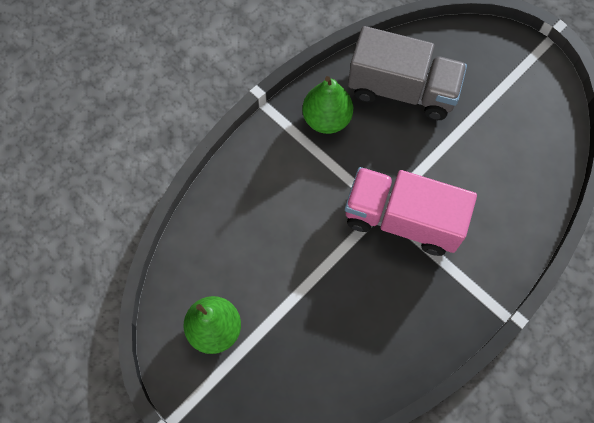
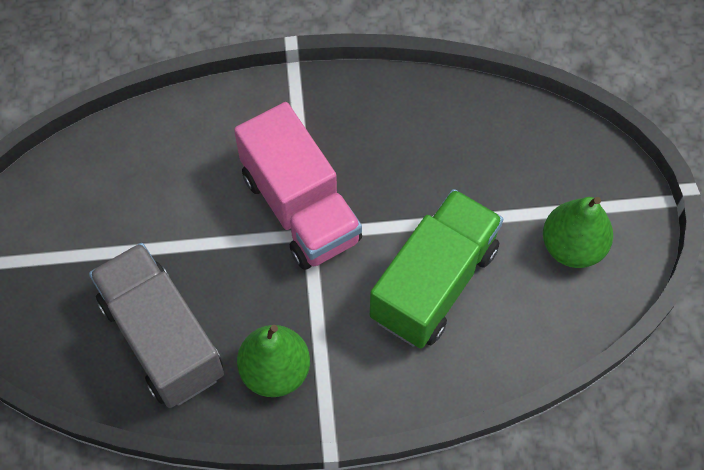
camera: 140 degrees left, 5 degrees down
(282, 236) = (434, 283): none -> green truck

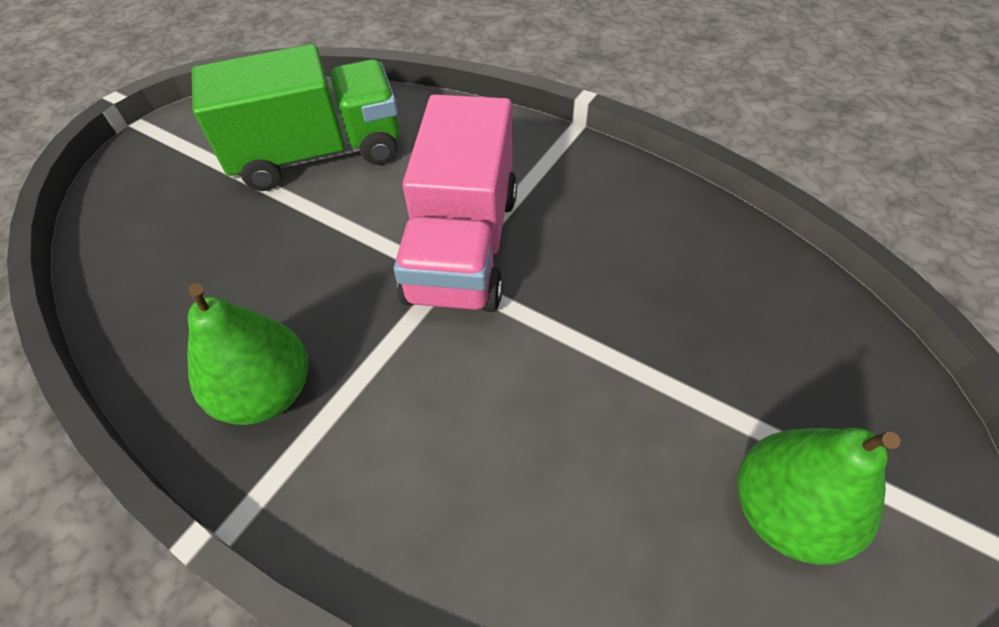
camera: 40 degrees right, 10 degrees down
(162, 338) = (207, 281): grey truck -> none
(434, 283) = (541, 423): green truck -> green truck (318, 154)

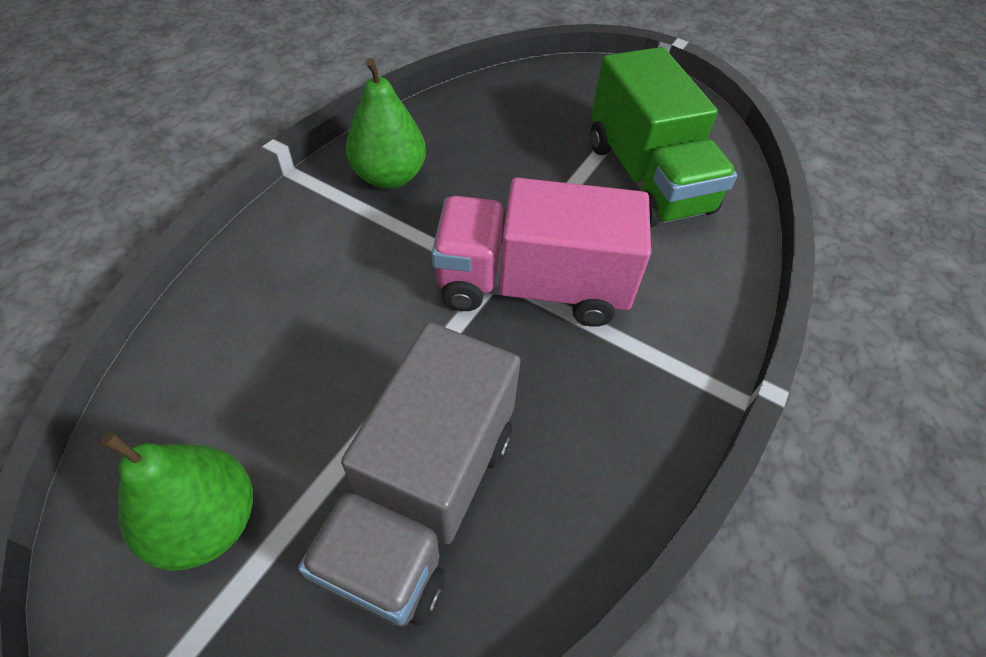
camera: 85 degrees right, 0 degrees up
(709, 323) = (424, 499): none -> grey truck

